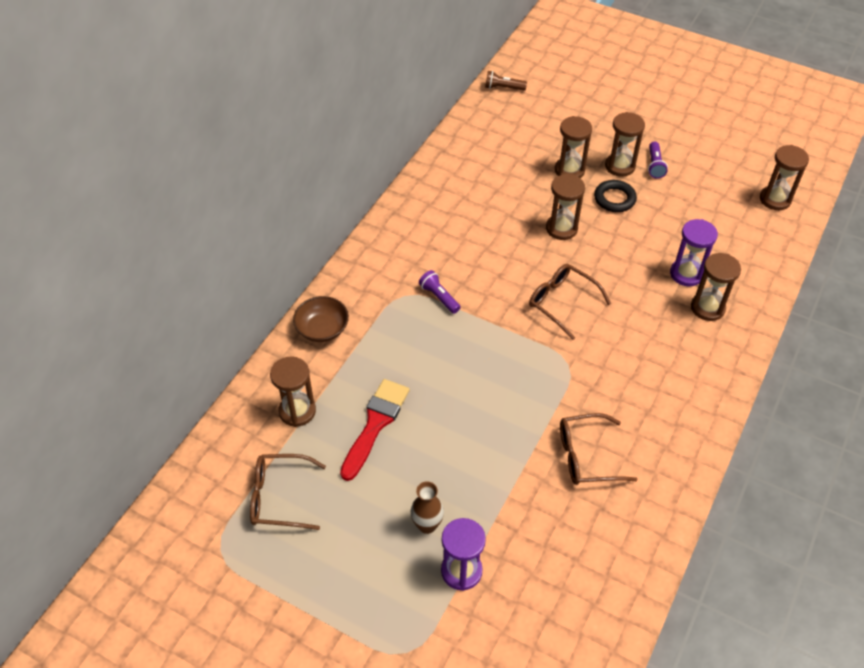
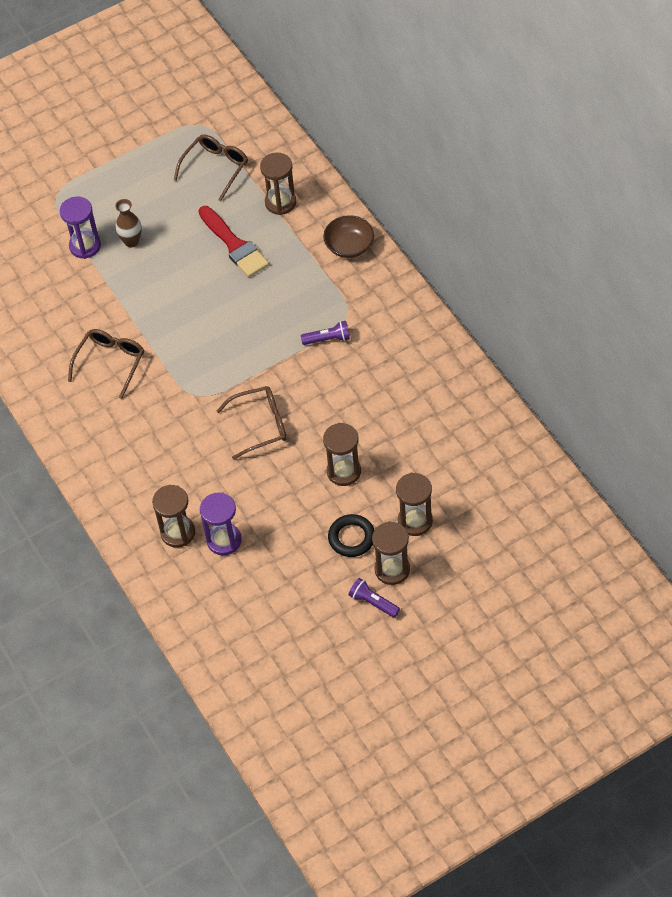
camera: 125 degrees right, 5 degrees up
(503, 88) = (579, 528): brown flashlight -> none
(775, 199) = (257, 682): brown hourglass -> none

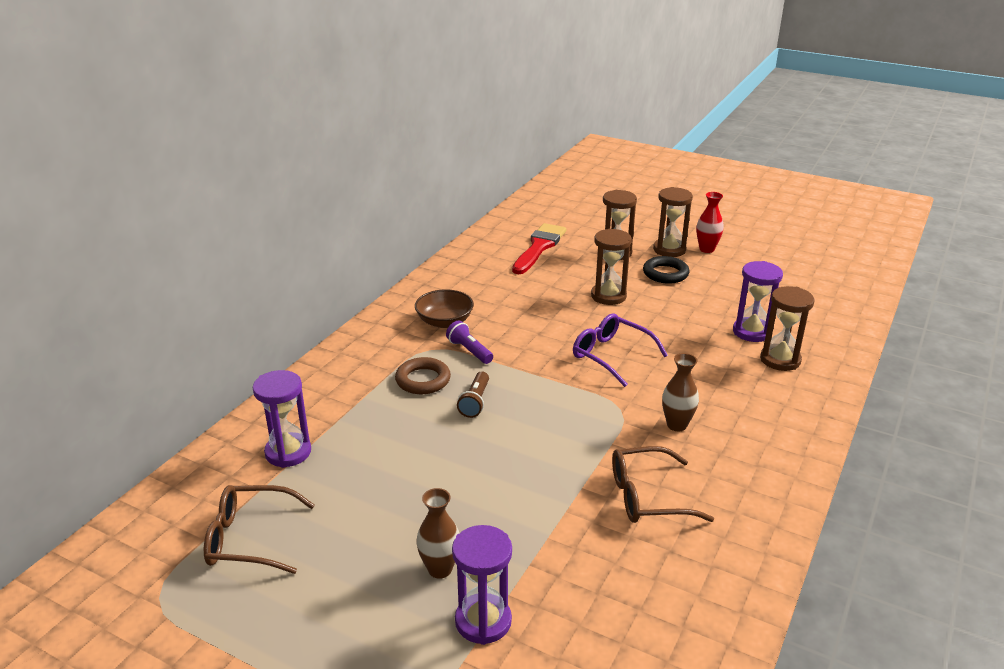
camera: 125 degrees left, 25 degrees down
(158, 418) = (676, 425): none -> brown vase
(234, 245) = (383, 465): red brush -> red brush (539, 247)
(260, 425) = (611, 355): brown glasses -> purple glasses
(263, 316) = (475, 402): none -> brown flashlight
(280, 202) = (288, 452): brown hourglass -> purple hourglass
(310, 297) = (423, 380): none -> brown ring
(349, 246) = (330, 378): brown bowl -> brown bowl (444, 321)
(373, 602) = (706, 249): purple flashlight -> red vase

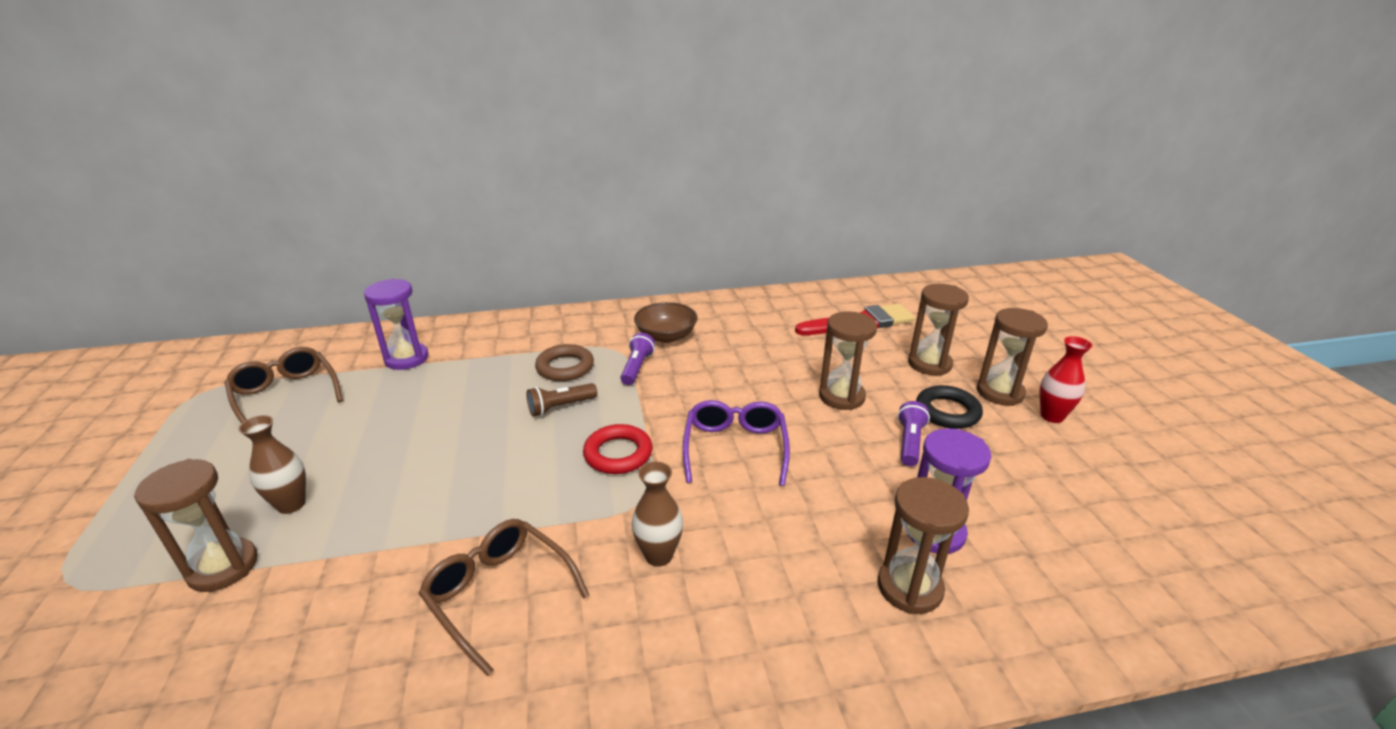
camera: 50 degrees right, 0 degrees up
(483, 621) = (223, 567): purple hourglass -> brown hourglass
(563, 400) = (618, 454): none -> red ring
(677, 299) = (909, 442): none -> purple flashlight

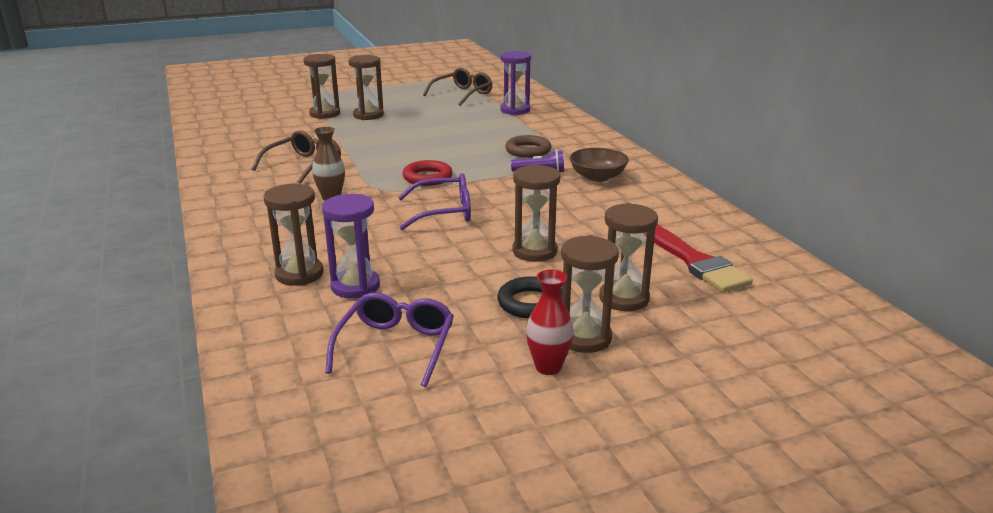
camera: 80 degrees right, 5 degrees down
(291, 504) = (368, 115): brown vase -> brown hourglass
(560, 407) = (476, 156): brown flashlight -> none
(909, 442) = (472, 281): purple flashlight -> none
(1053, 503) = (396, 346): none -> purple glasses

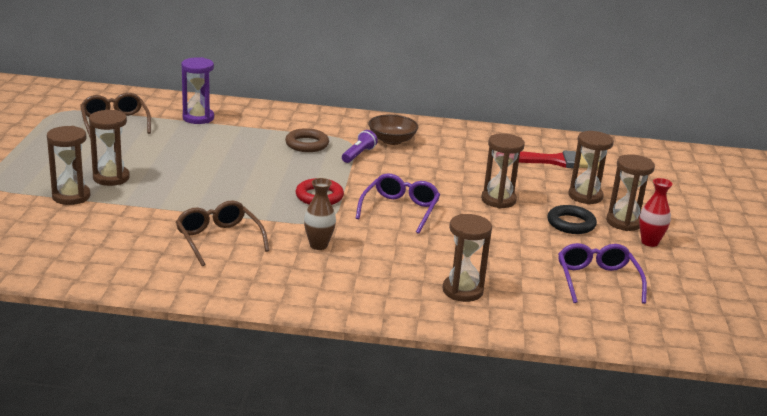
camera: 65 degrees left, 0 degrees up
(355, 286) = (501, 274): purple hourglass -> none
(396, 346) = (597, 280): purple glasses -> purple glasses turned 45 degrees clockwise

